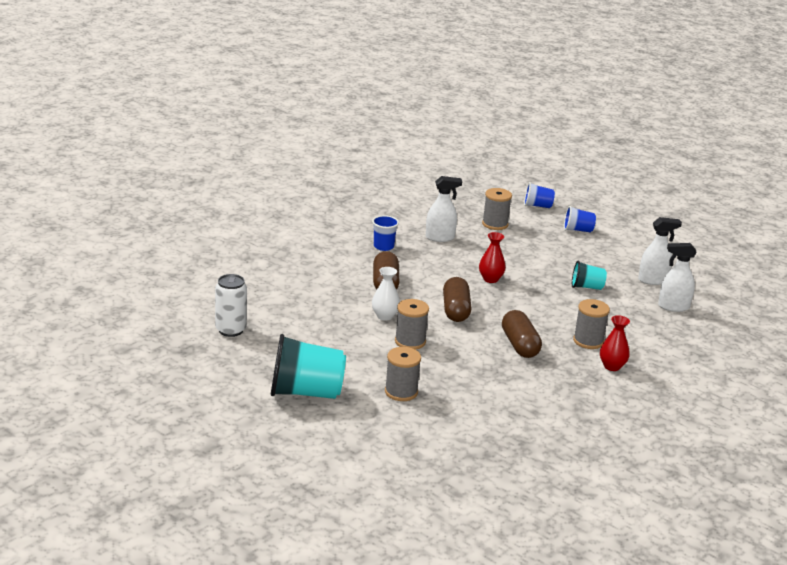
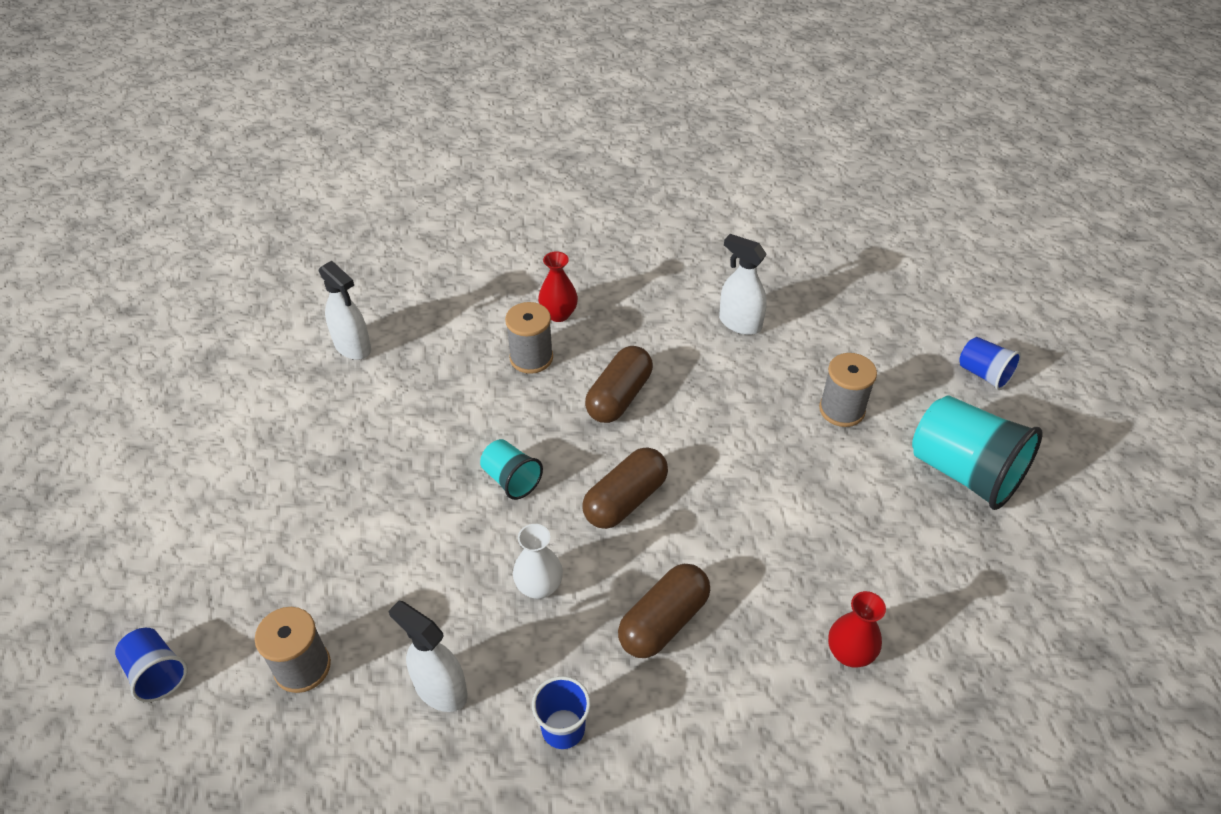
camera: 135 degrees left, 20 degrees up
(230, 330) = (1000, 655): white can -> none
(384, 316) = (737, 547): white vase -> white vase (539, 587)
(410, 341) = (750, 480): grey spool -> none
(490, 279) = (498, 532): red vase -> red vase (849, 653)
(577, 230) = (209, 561): blue cup -> blue cup (984, 374)
(586, 287) = (396, 438): turquoise cup -> turquoise cup (511, 479)
(653, 280) = (297, 398): white spray bottle -> white spray bottle (739, 323)

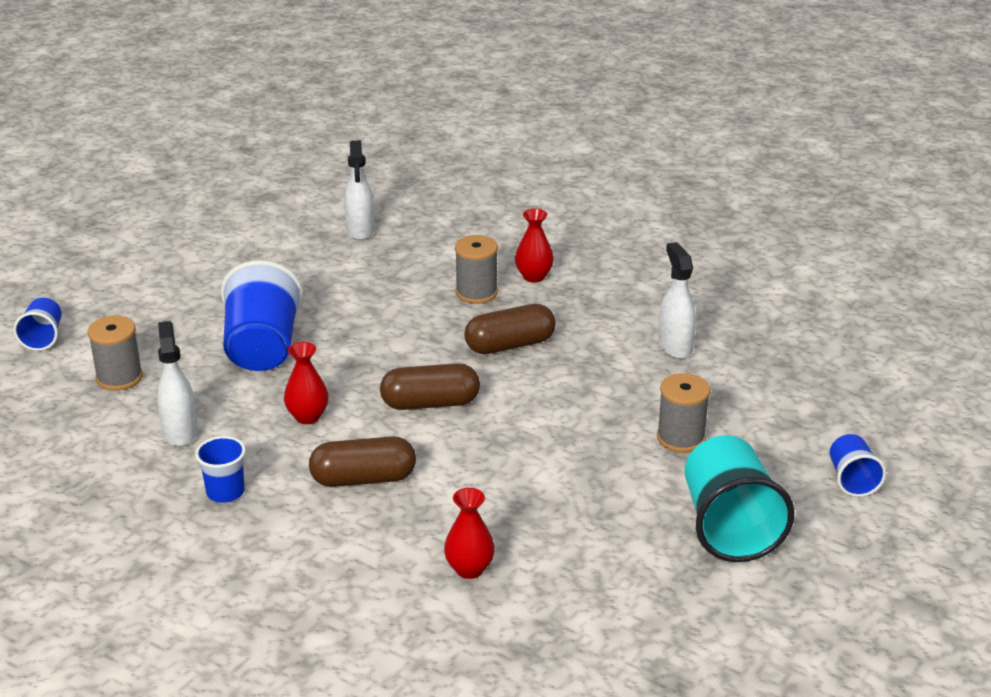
camera: 40 degrees right, 15 degrees down
(409, 536) = (262, 348): none -> blue cup
(511, 479) = (367, 352): turquoise cup -> none
(539, 587) = (307, 417): white vase -> red vase

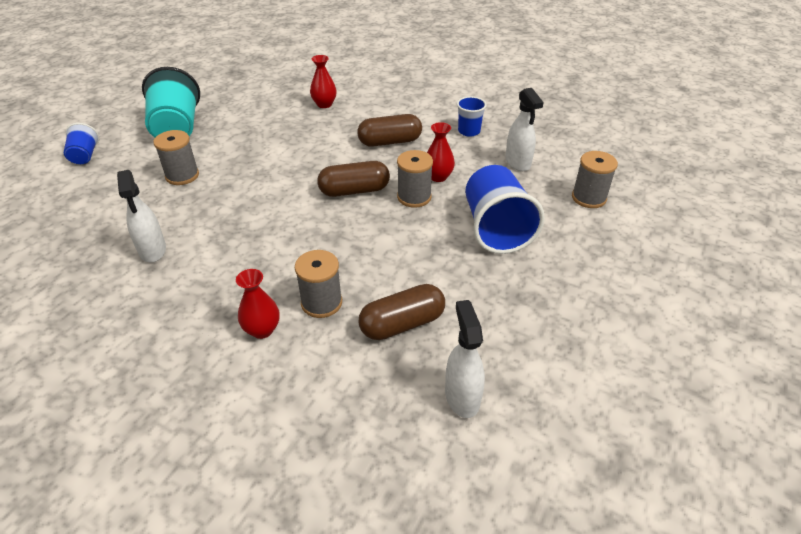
camera: 175 degrees right, 10 degrees up
(43, 338) = (679, 228): blue cup -> none
(351, 390) = (414, 197): none -> grey spool
(510, 345) = (293, 244): brown capsule -> brown capsule (402, 324)

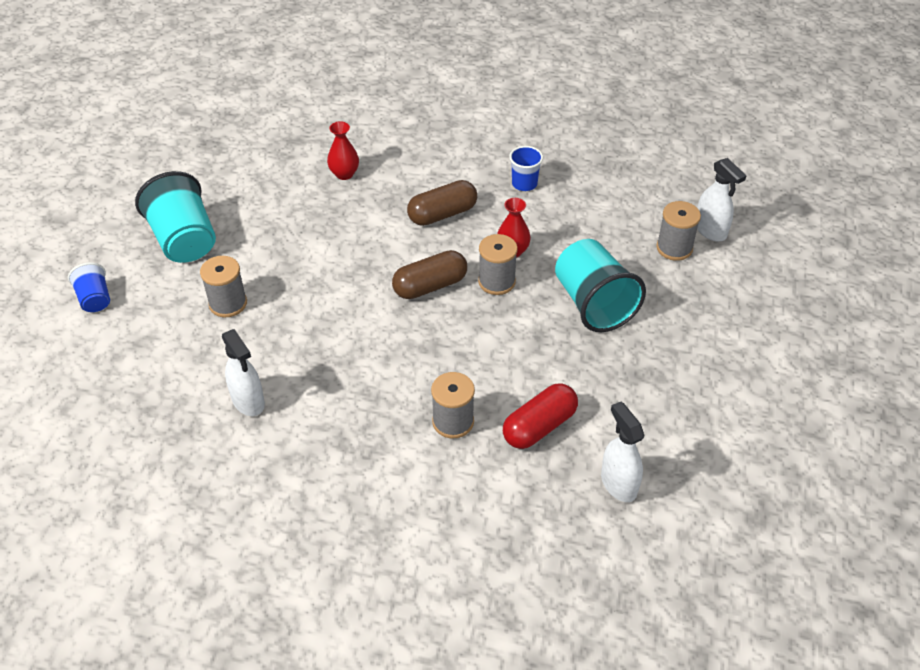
camera: 15 degrees left, 5 degrees up
(262, 330) = (408, 462): red vase -> none
(402, 324) = (539, 426): brown capsule -> red capsule
(496, 229) = (593, 304): blue cup -> turquoise cup
(518, 162) = (590, 217): white spray bottle -> white spray bottle (710, 230)

